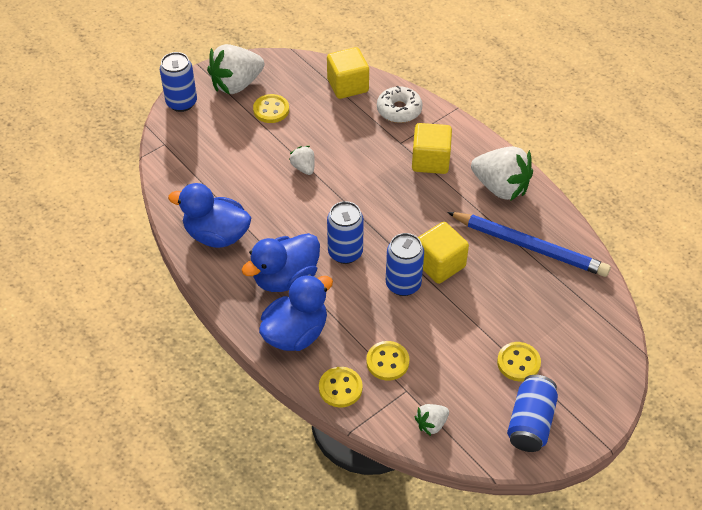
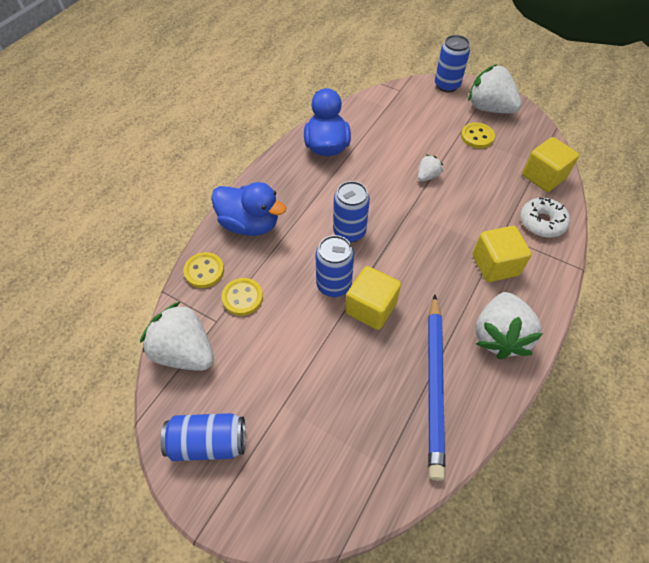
camera: 70 degrees right, 5 degrees up
(285, 278) = (303, 200): blue duck -> none
(431, 424) = (184, 352): white strawberry -> white strawberry, size x2.04
(518, 363) = (278, 412): yellow button -> none

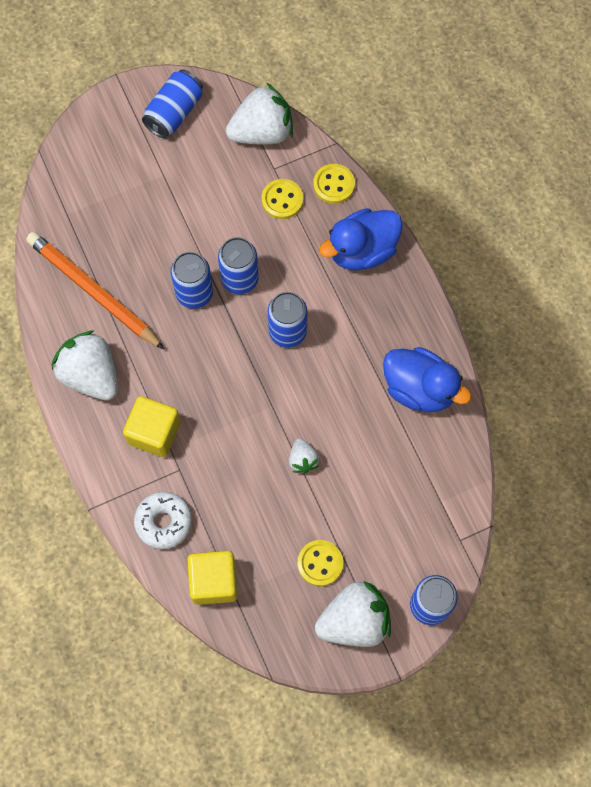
camera: 125 degrees right, 15 degrees up
(371, 308) = (194, 293): yellow cube -> blue can
(434, 385) = (93, 291): blue pencil -> orange pencil

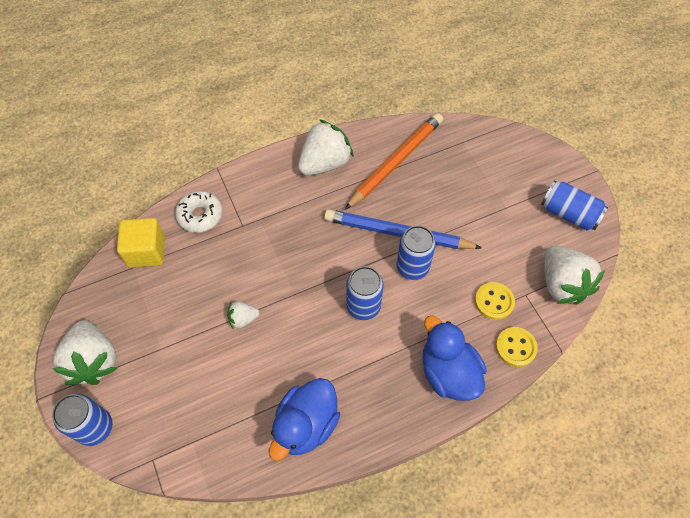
camera: 90 degrees right, 10 degrees down
(154, 432) = (274, 207): yellow cube -> none
(194, 293) = (397, 233): blue can -> blue pencil
(320, 563) = (149, 333): yellow button -> none

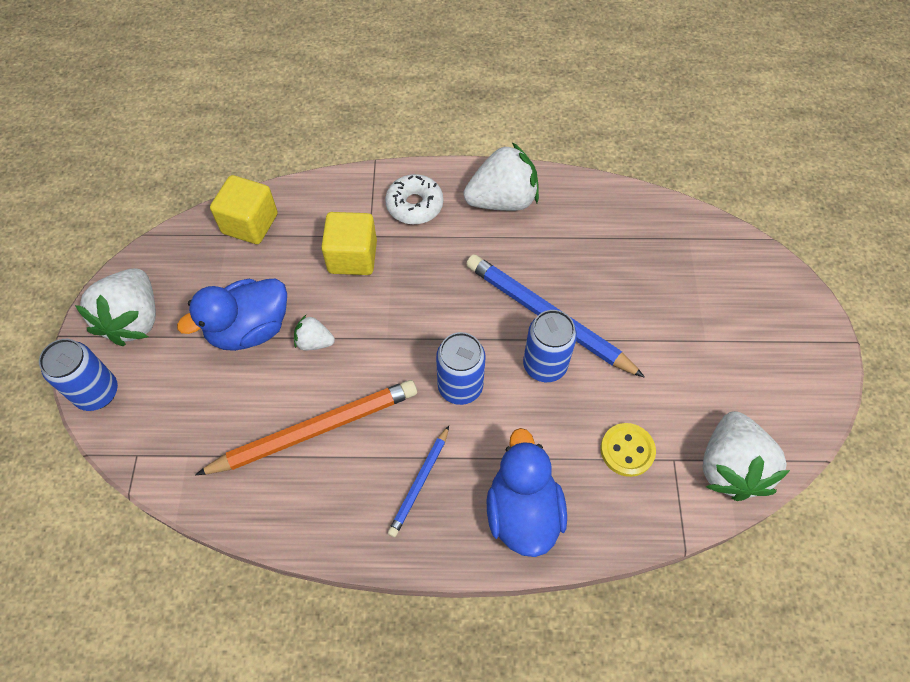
camera: 25 degrees right, 0 degrees up
(200, 215) = (328, 206): white donut -> white donut (414, 205)
(238, 246) = (352, 257): none -> yellow cube
(306, 425) = (321, 495): blue duck -> blue duck (249, 329)
(370, 385) = (419, 483): none -> blue pencil
(396, 162) = (591, 231): orange pencil -> orange pencil (316, 430)
(515, 347) = (626, 519): yellow button -> none
(569, 214) = (786, 382): blue can -> none

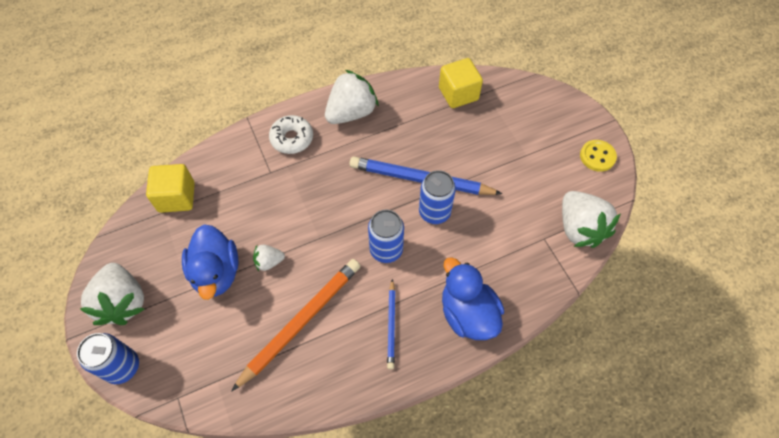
camera: 25 degrees left, 0 degrees up
(249, 329) = (216, 272): blue duck -> blue duck turned 45 degrees counterclockwise
(352, 257) = (266, 191): yellow cube -> yellow cube (458, 94)
(627, 450) = (513, 245): yellow button -> yellow button (597, 156)

